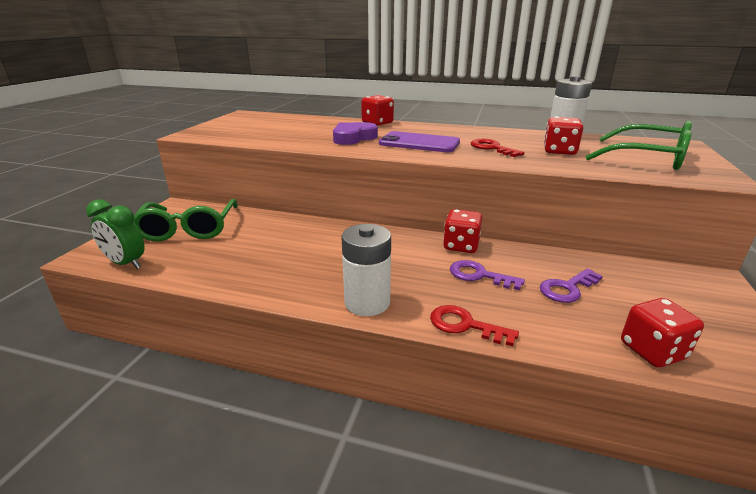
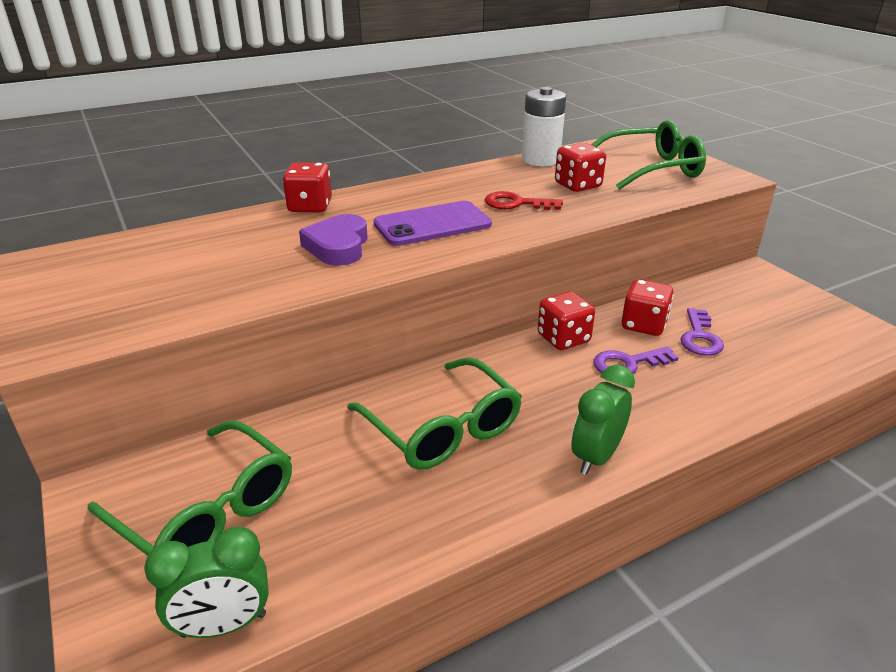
camera: 45 degrees left, 5 degrees up
(319, 250) = (443, 428): none -> green glasses
(367, 302) = (596, 457): white battery -> green clock
(465, 325) = (696, 423): red key -> none
(652, 351) = (813, 361): red dice -> red dice (643, 325)

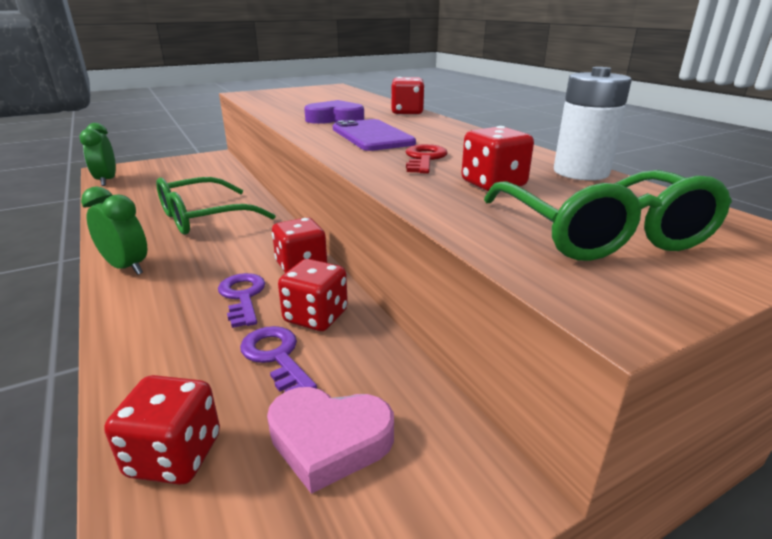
camera: 90 degrees right, 5 degrees down
(207, 511) = (181, 173): green glasses -> none
(700, 337) = (276, 357): purple key -> purple key turned 45 degrees clockwise
(758, 313) = (329, 440): none -> pink heart
(804, 361) = (175, 455): none -> red dice

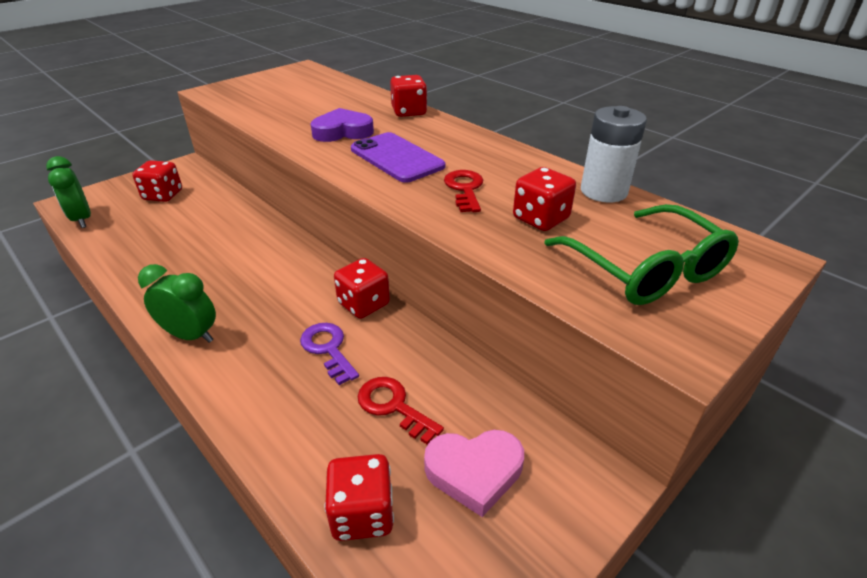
camera: 15 degrees left, 10 degrees up
(203, 218) = (230, 258): green glasses -> none
(276, 357) = (393, 406): purple key -> red key
(316, 317) = (406, 358): red dice -> red dice (163, 195)

